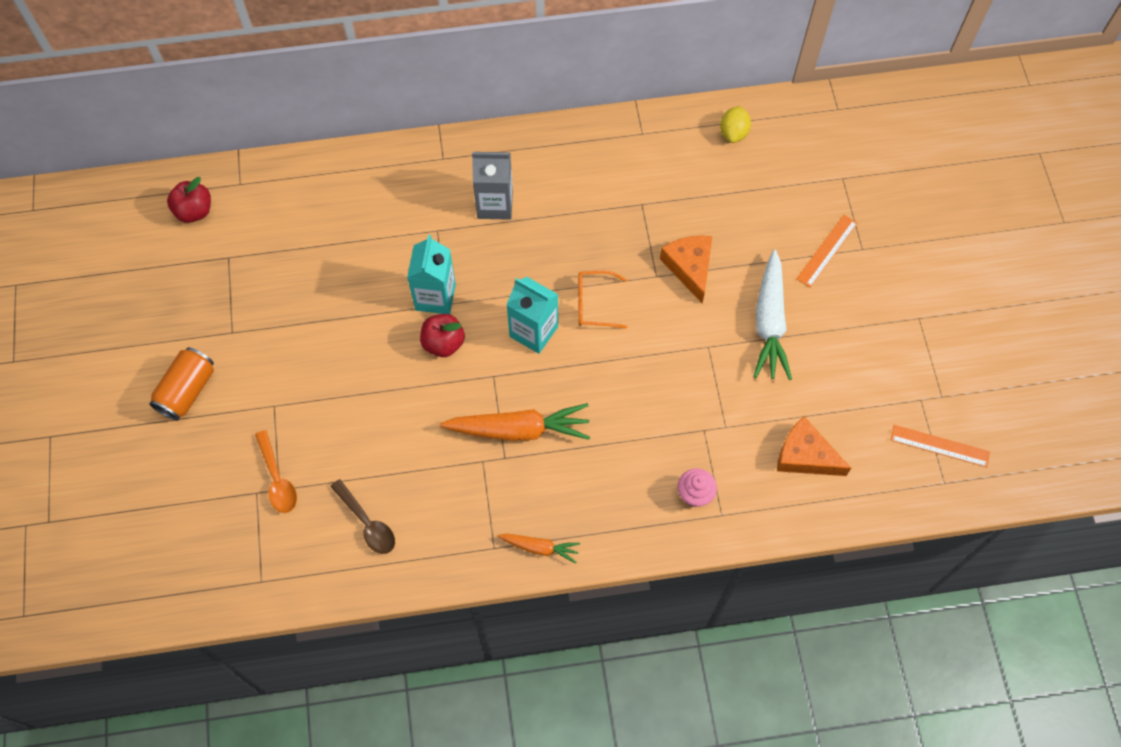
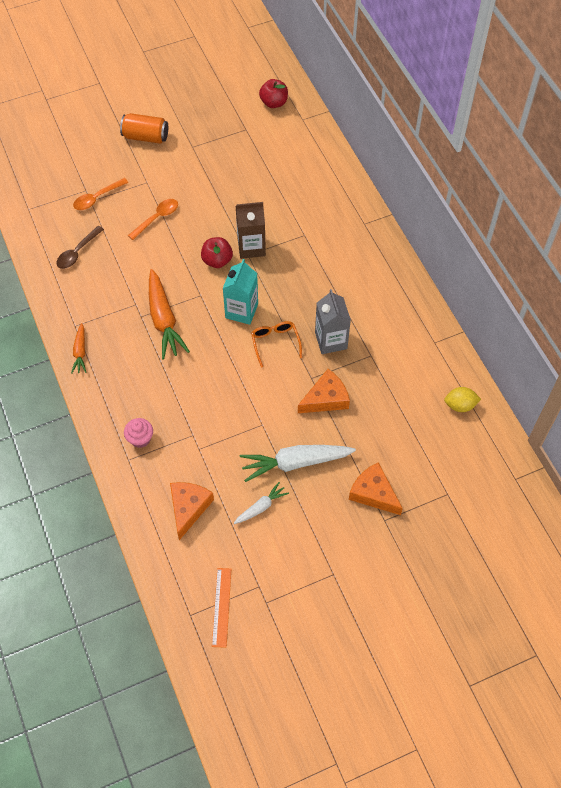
camera: 75 degrees right, 5 degrees down
(344, 404) = (157, 218): none -> orange spoon
(435, 297) = (251, 247): turquoise carton -> brown carton
(495, 204) = (337, 263): grey carton -> grey carton (331, 340)
(820, 374) = (261, 507): none -> white carrot
(826, 250) = (373, 493): orange ruler -> orange cheese

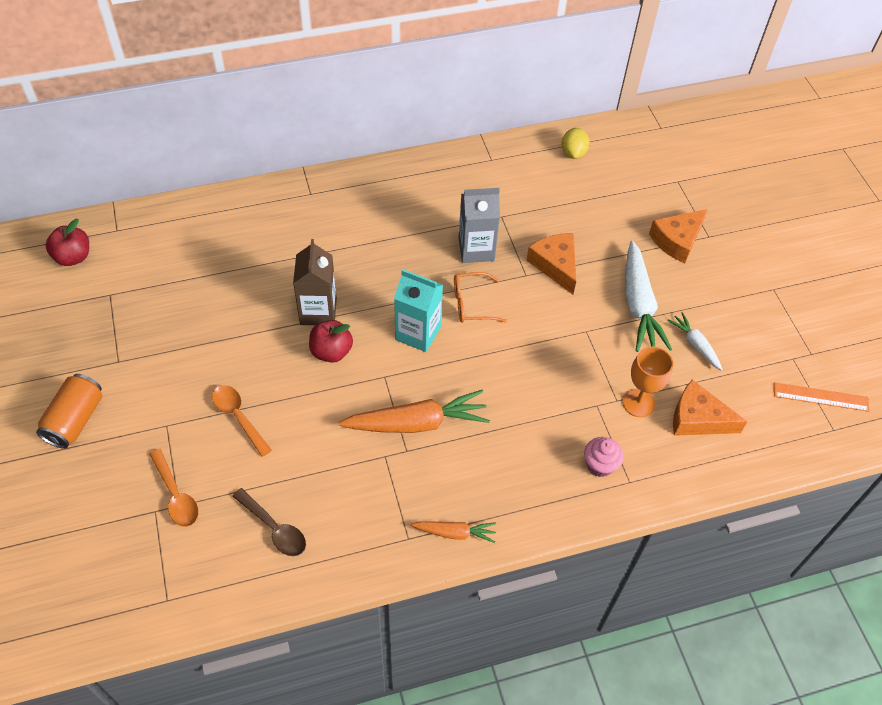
camera: 85 degrees left, 5 degrees down
(198, 464) = (638, 403): none -> orange goblet

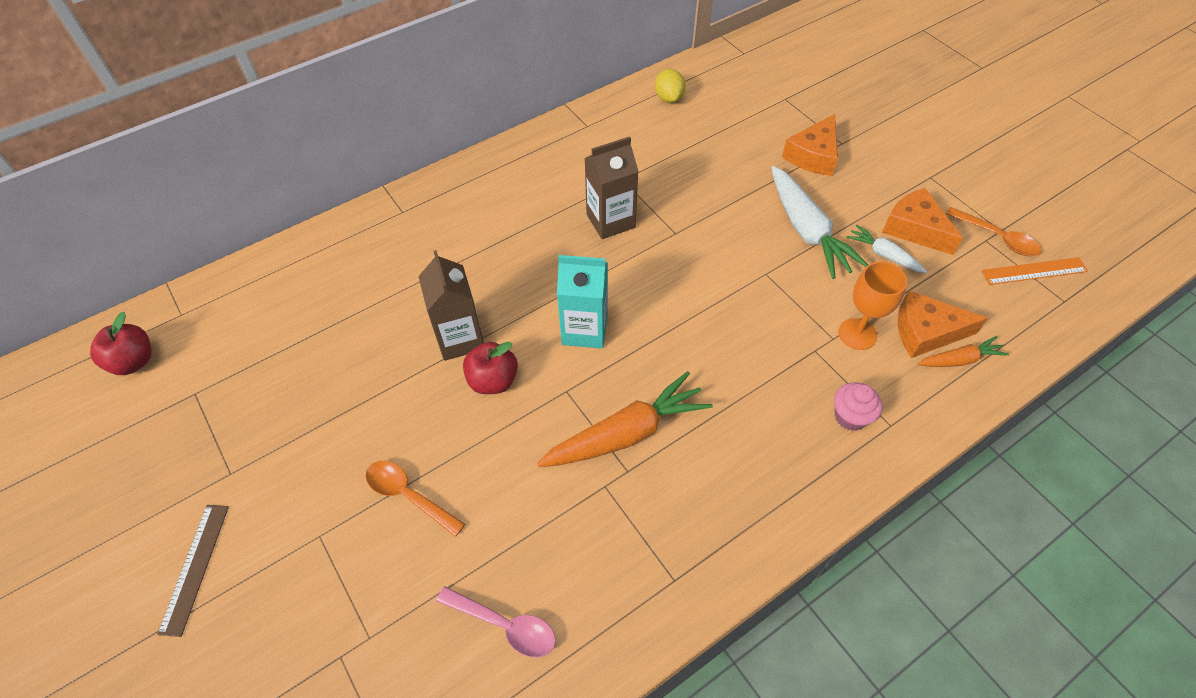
camera: 15 degrees left, 0 degrees up
(75, 420) = (195, 568): orange can -> brown ruler
(176, 495) = (362, 625): orange spoon -> orange spoon (997, 238)
(274, 528) = (505, 625): brown spoon -> pink spoon
(455, 533) = (726, 553): orange carrot -> orange carrot (959, 360)
(472, 304) = (631, 280): orange glasses -> none
(476, 249) = (610, 221): grey carton -> brown carton
(555, 265) = (702, 214): orange cheese -> orange cheese (914, 229)

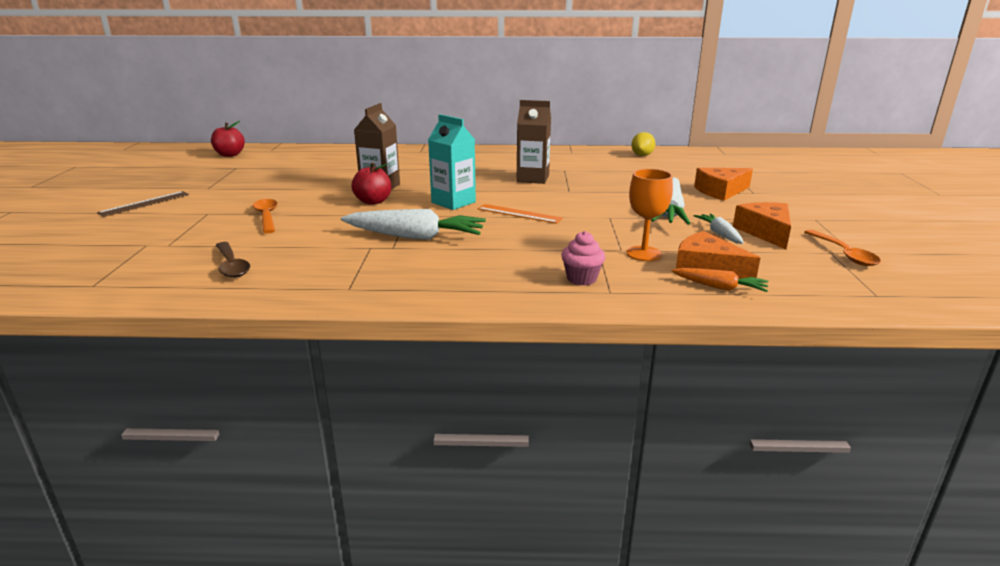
camera: 35 degrees right, 30 degrees down
(505, 625) = (232, 266): pink spoon -> brown spoon
(626, 433) = (415, 237): orange carrot -> white carrot
(1034, 271) = (861, 275): orange ruler -> orange ruler (519, 214)

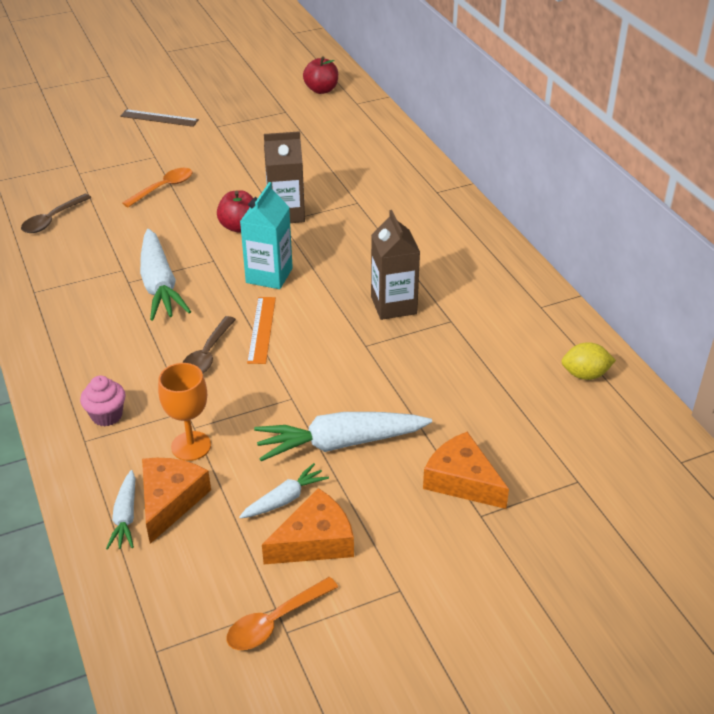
camera: 65 degrees right, 15 degrees up
(532, 233) = (207, 355): none -> brown spoon
(719, 287) = (125, 516): orange carrot -> white carrot

